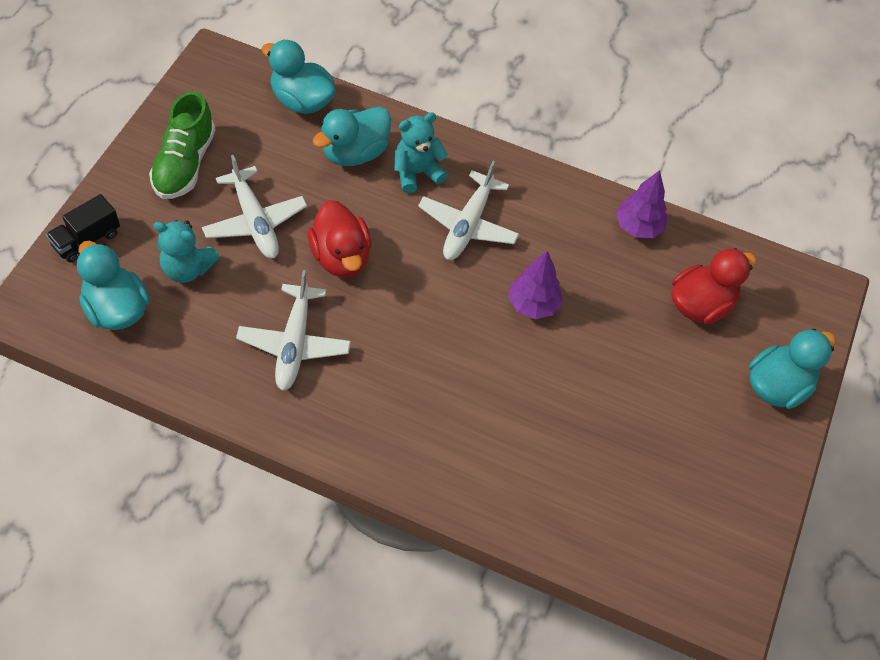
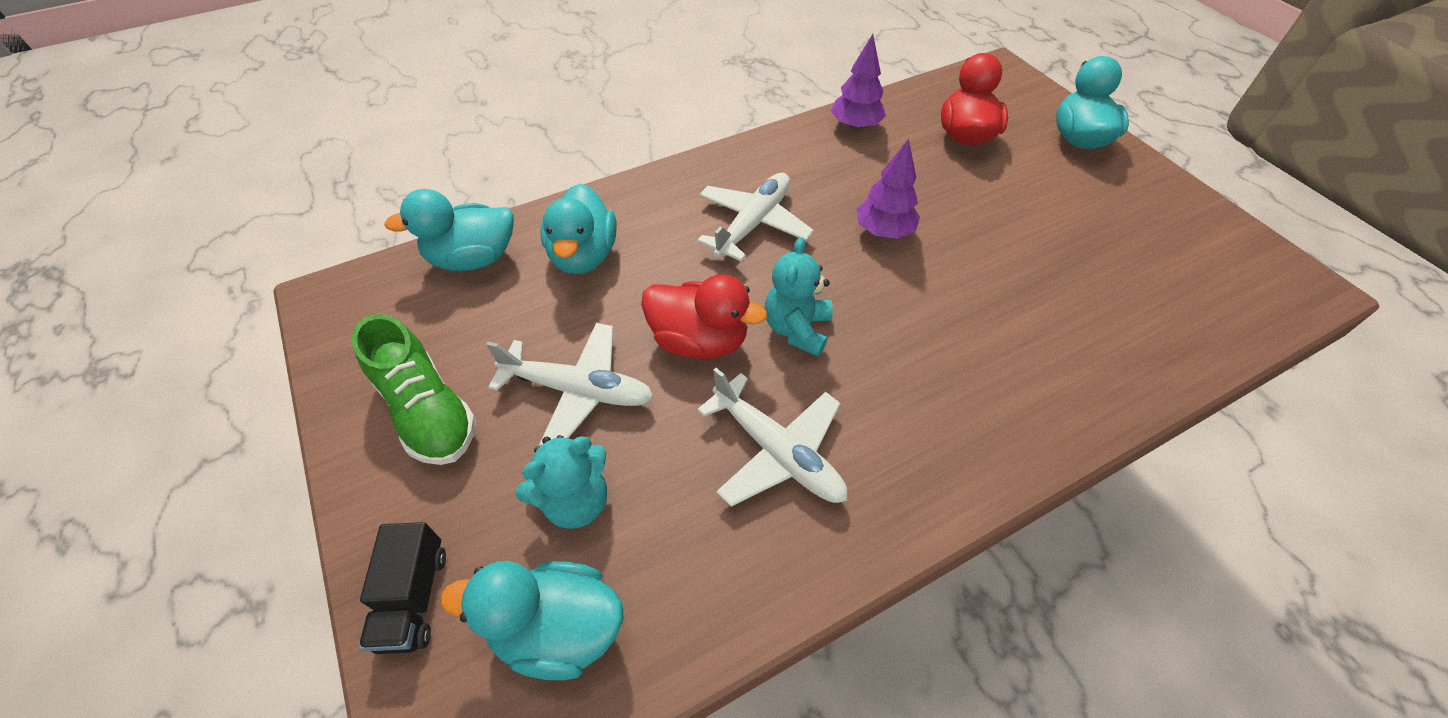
camera: 45 degrees left, 5 degrees down
(417, 173) = (657, 225): turquoise teddy bear -> turquoise teddy bear (797, 329)
(468, 225) = (753, 224): white plane -> white plane turned 120 degrees counterclockwise

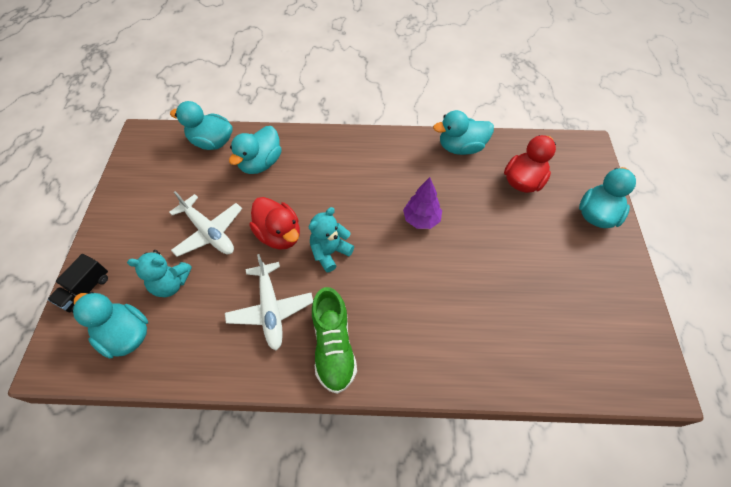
camera: 30 degrees right, 5 degrees up
(428, 411) = (144, 210): green shoe -> green shoe (333, 346)
(753, 224) = (355, 183): white plane -> none
(855, 126) = (461, 147): purple tree -> turquoise duck

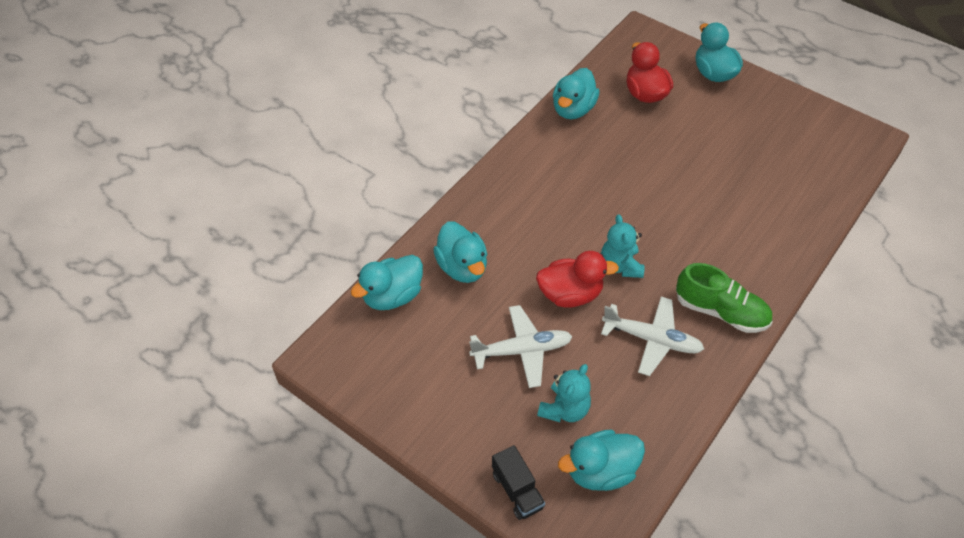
camera: 55 degrees left, 5 degrees down
(421, 219) = (633, 183): purple tree -> none

